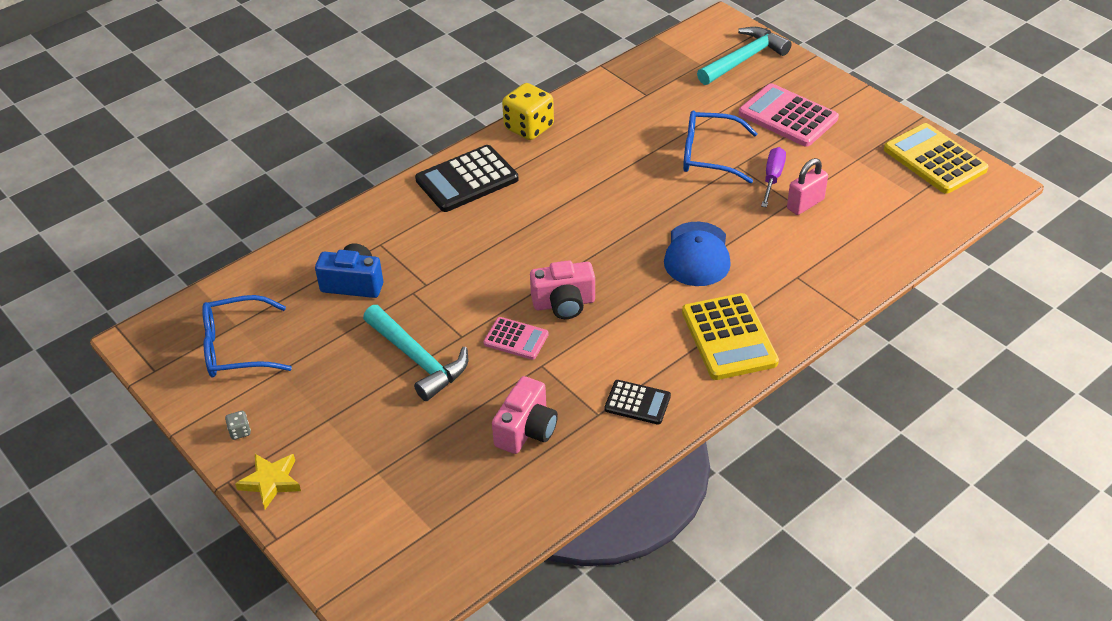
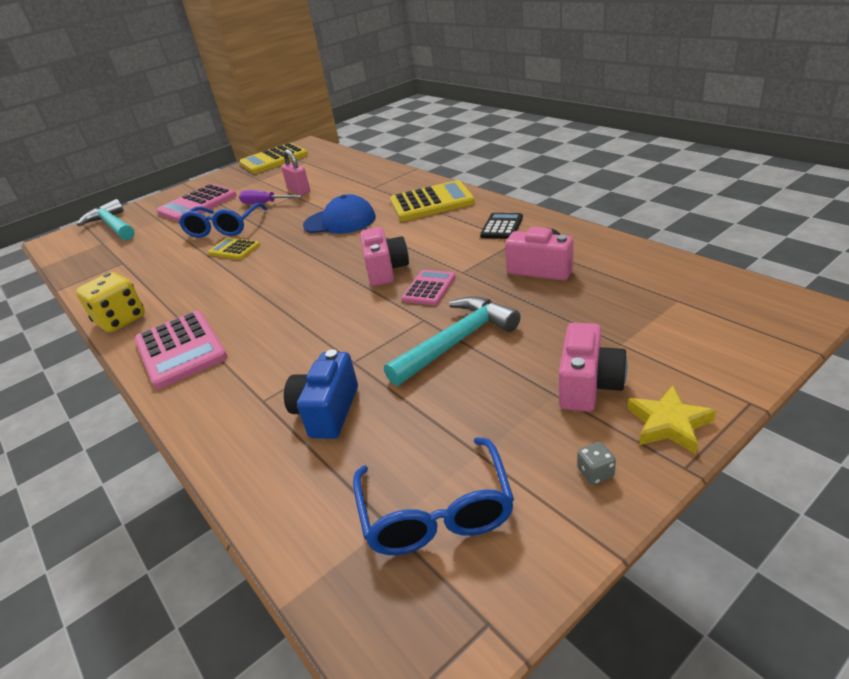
camera: 85 degrees left, 10 degrees down
(330, 441) = (588, 385): none -> pink camera
(467, 180) = (181, 349): black calculator -> pink calculator
(650, 175) = (234, 249): none -> yellow calculator

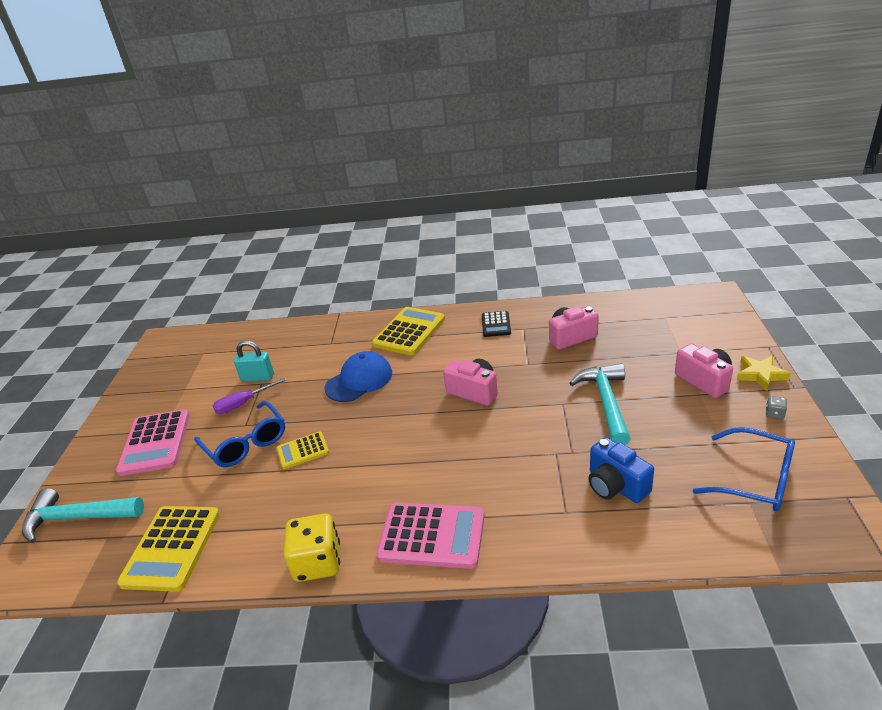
camera: 50 degrees left, 0 degrees up
(274, 159) = (155, 366): yellow calculator -> yellow calculator (172, 548)
(299, 191) = (257, 378): pink padlock -> turquoise padlock
(429, 288) = (527, 385): pink calculator -> none
(502, 227) = (496, 324): black calculator -> black calculator turned 150 degrees counterclockwise

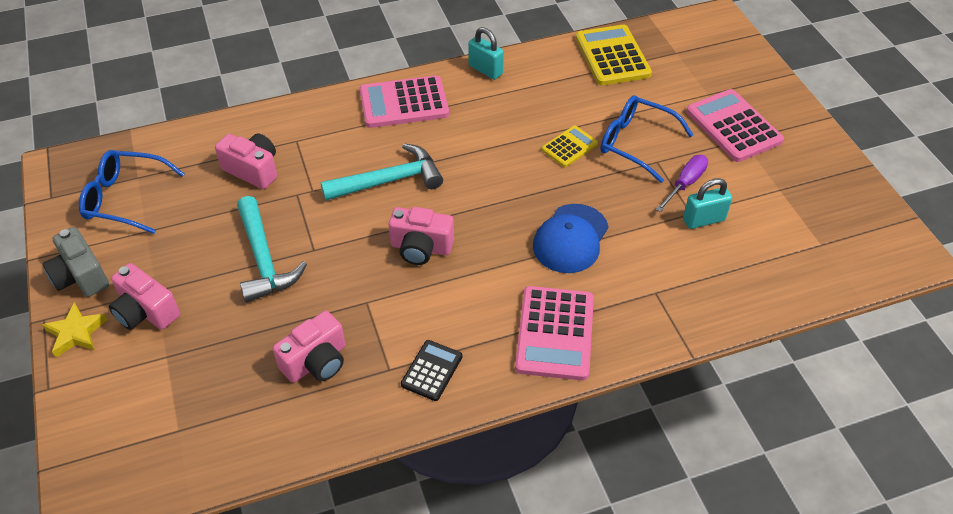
camera: 155 degrees right, 15 degrees up
(78, 517) = (720, 59): turquoise hammer -> turquoise hammer (389, 181)
(317, 562) = (485, 70): yellow dice -> turquoise padlock
(409, 332) = (555, 333): yellow calculator -> pink calculator
(496, 324) = (431, 370): black calculator -> black calculator turned 45 degrees clockwise
(615, 485) = (253, 170): blue camera -> pink camera
(774, 414) = (81, 276): grey dice -> grey camera

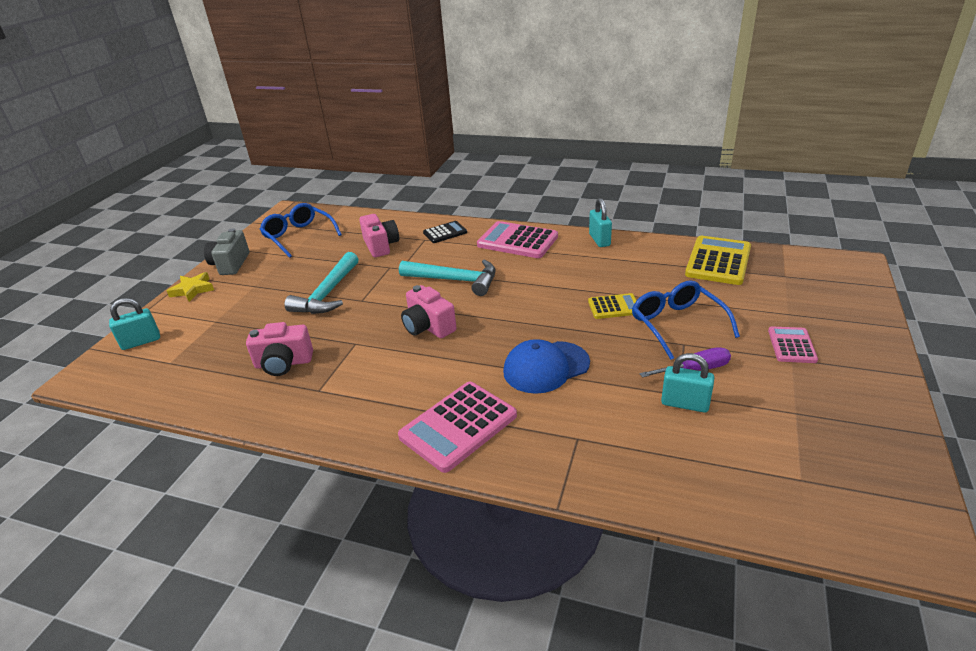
camera: 40 degrees right, 15 degrees down
(103, 427) = (141, 342): none -> turquoise padlock
(146, 312) = (236, 294): pink camera -> none
(431, 370) = (343, 405): black calculator -> black calculator (445, 233)
(733, 126) = (791, 345): pink calculator -> pink calculator, size x0.56

